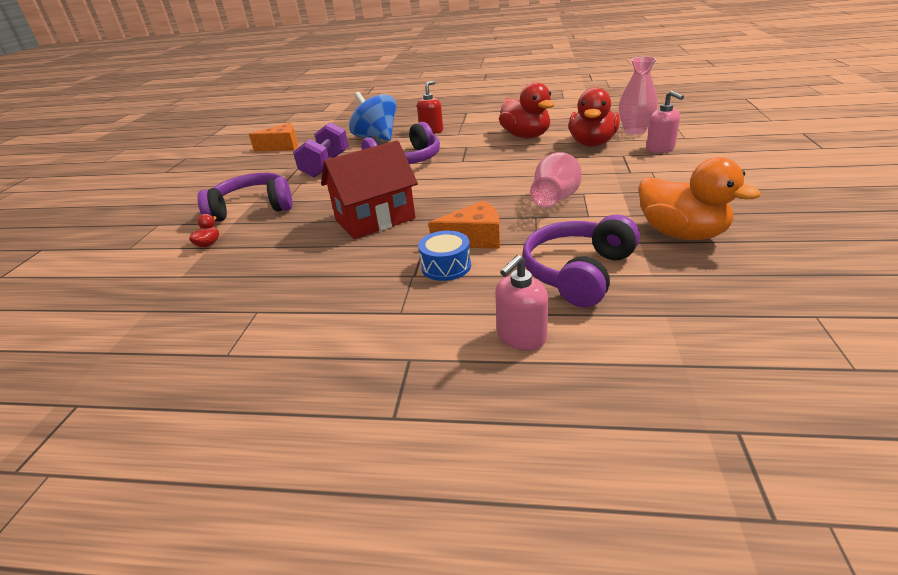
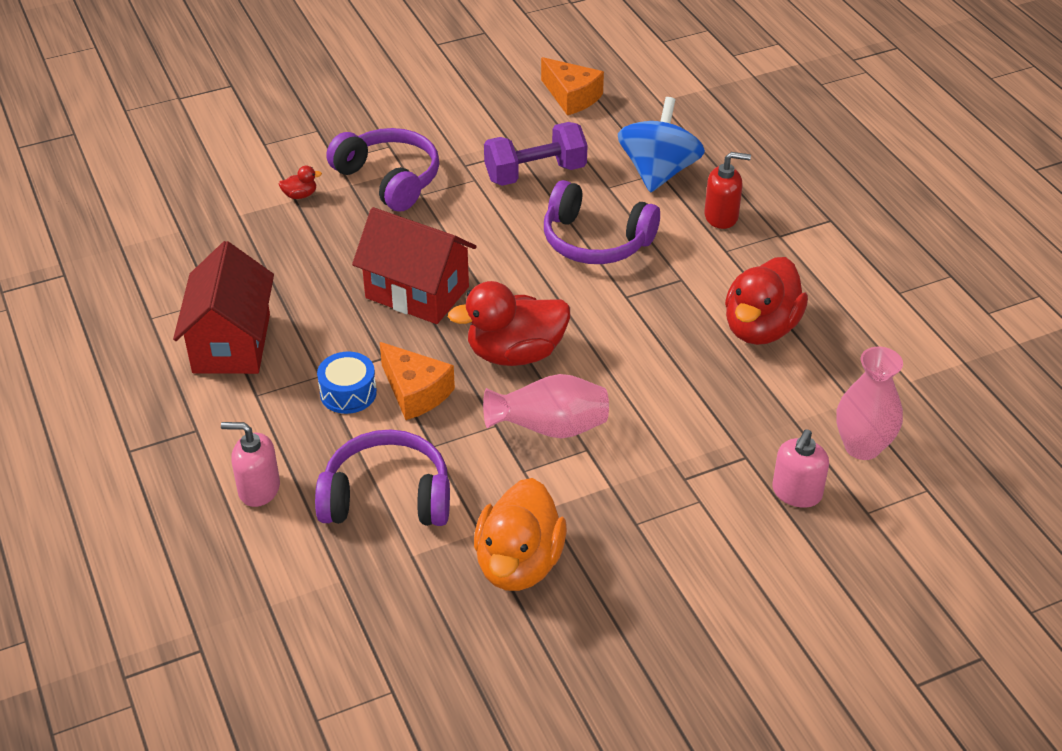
camera: 55 degrees right, 10 degrees up
(322, 312) = (231, 343): none -> red house
(592, 144) = (773, 411): red duck -> red duck (515, 353)

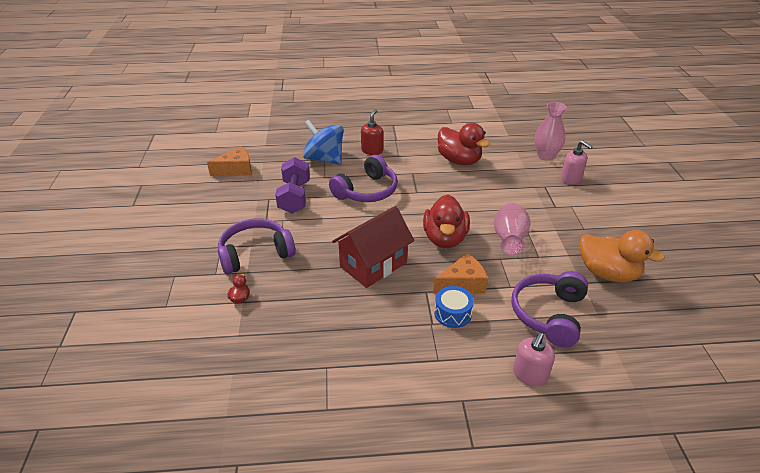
camera: 70 degrees left, 5 degrees down
(231, 343) = (379, 364): red house -> none

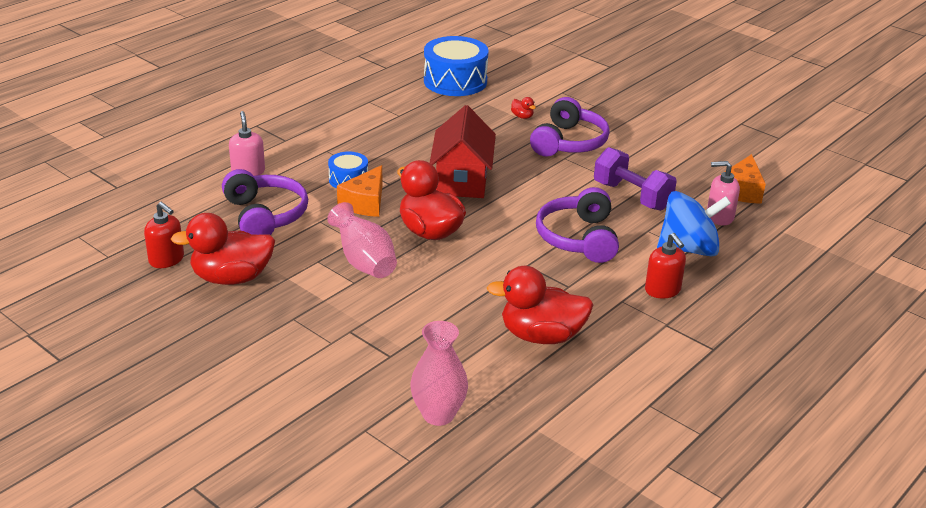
camera: 135 degrees right, 5 degrees down
(214, 384) = (455, 81): none -> blue drum
(571, 179) = (365, 388): pink soap dispenser -> pink soap dispenser (719, 217)
(608, 273) = (232, 278): orange duck -> red duck
(651, 314) = (167, 260): none -> red soap dispenser

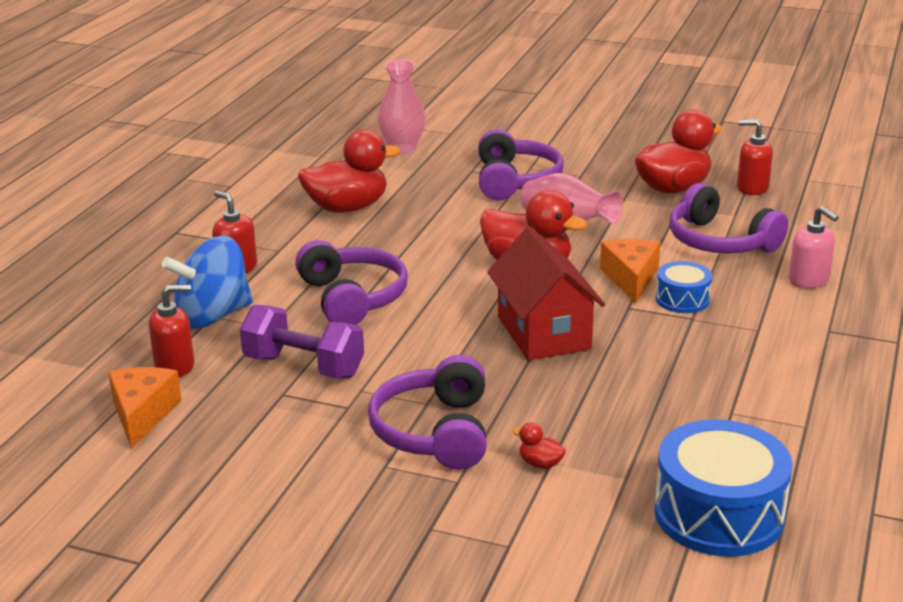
camera: 160 degrees right, 5 degrees down
(360, 328) = (515, 181): none -> purple headphones
(719, 217) = (175, 366): pink soap dispenser -> red soap dispenser

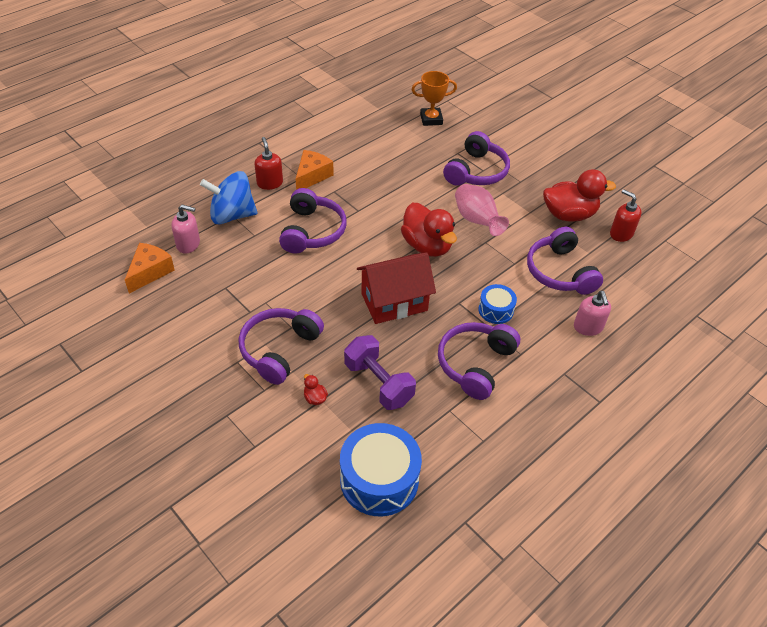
camera: 25 degrees right, 20 degrees up
(175, 366) = (188, 244): red soap dispenser -> pink soap dispenser
(304, 367) = (249, 272): purple dumbbell -> purple dumbbell (378, 383)
(347, 208) = (362, 158): red duck -> none
(402, 149) = (431, 119): pink vase -> orange trophy
(544, 333) = (394, 302): red house -> red house turned 60 degrees clockwise
(631, 278) = (479, 280): orange cheese -> orange cheese (312, 176)
(714, 358) = (475, 364): none -> purple headphones

